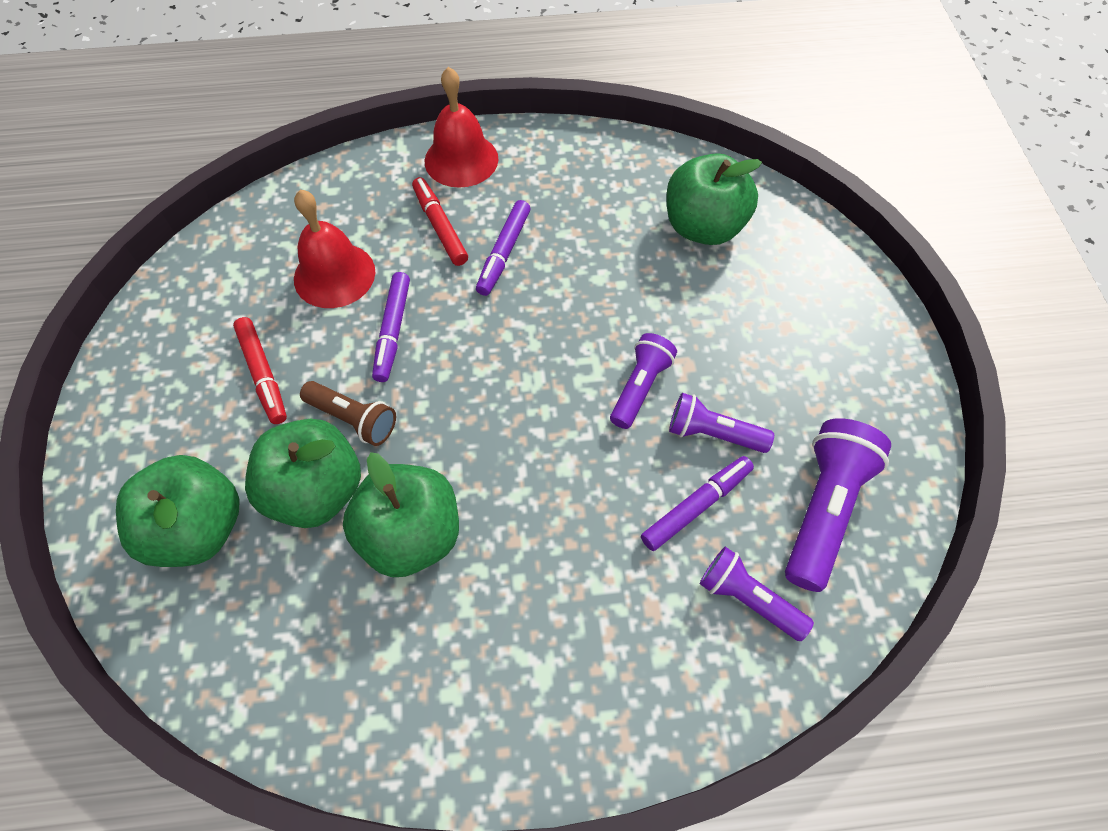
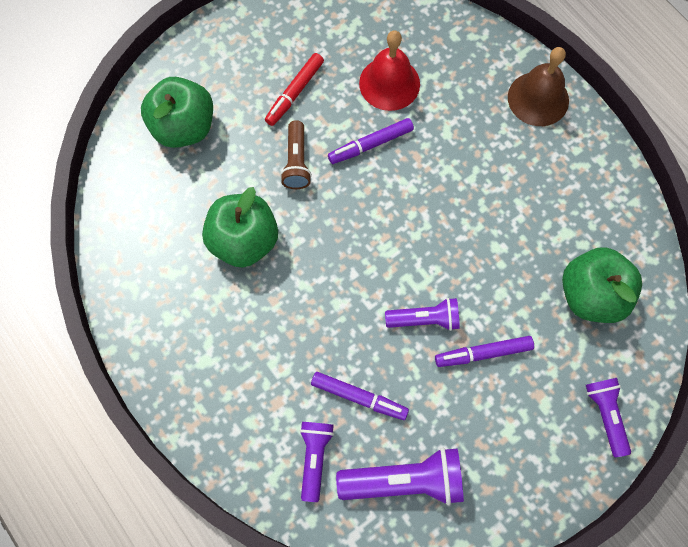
camera: 60 degrees right, 10 degrees up
(316, 491) = (240, 172): green apple -> none
(440, 226) = (470, 121): red marker -> none
(461, 160) = (538, 98): red bell -> brown bell
(504, 253) = (476, 174): purple marker -> purple marker (483, 353)
(713, 433) = (418, 383): purple flashlight -> purple flashlight (605, 415)

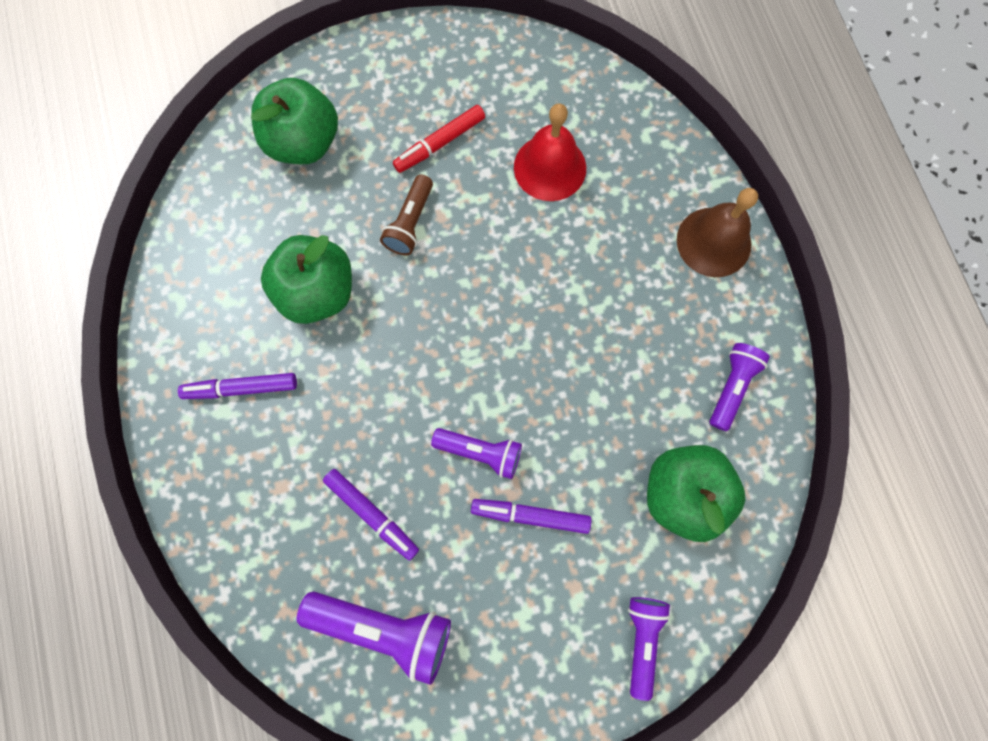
camera: 20 degrees right, 5 degrees up
(315, 458) = (297, 564): purple flashlight -> purple flashlight (732, 387)
(370, 144) = (500, 231): purple marker -> purple marker (241, 388)

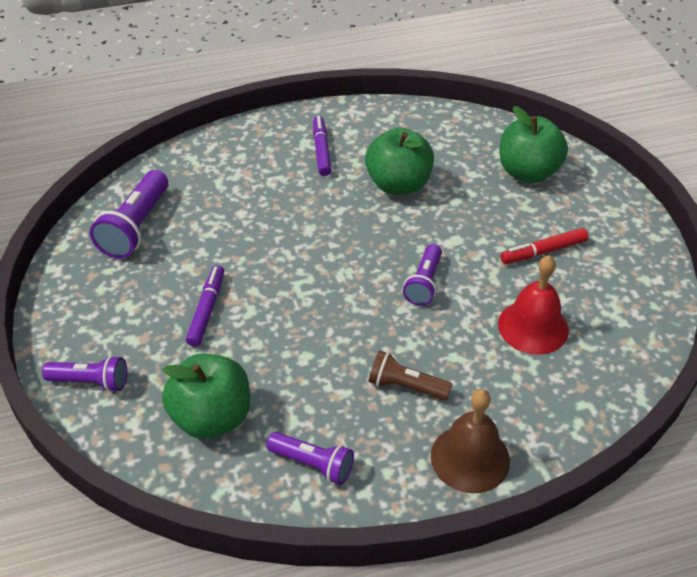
camera: 90 degrees right, 30 degrees down
(372, 514) = (220, 219): purple marker -> none
(410, 223) = (464, 234): brown flashlight -> brown flashlight (405, 386)
(440, 143) = (543, 251): red marker -> red marker turned 75 degrees counterclockwise
(480, 452) = (262, 279): purple flashlight -> purple flashlight (424, 283)

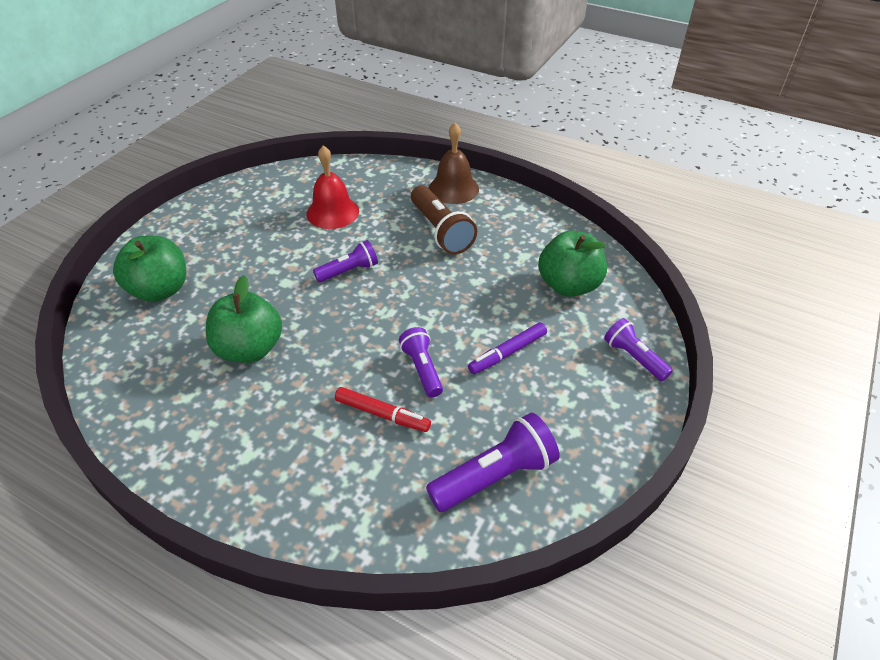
camera: 135 degrees left, 0 degrees up
(313, 464) = (534, 231): purple flashlight -> purple flashlight (422, 369)
(321, 150) = (248, 433): purple marker -> none
(405, 386) = (441, 231): brown flashlight -> brown flashlight, size x1.58
(543, 251) = (254, 240): red marker -> red marker (382, 414)

